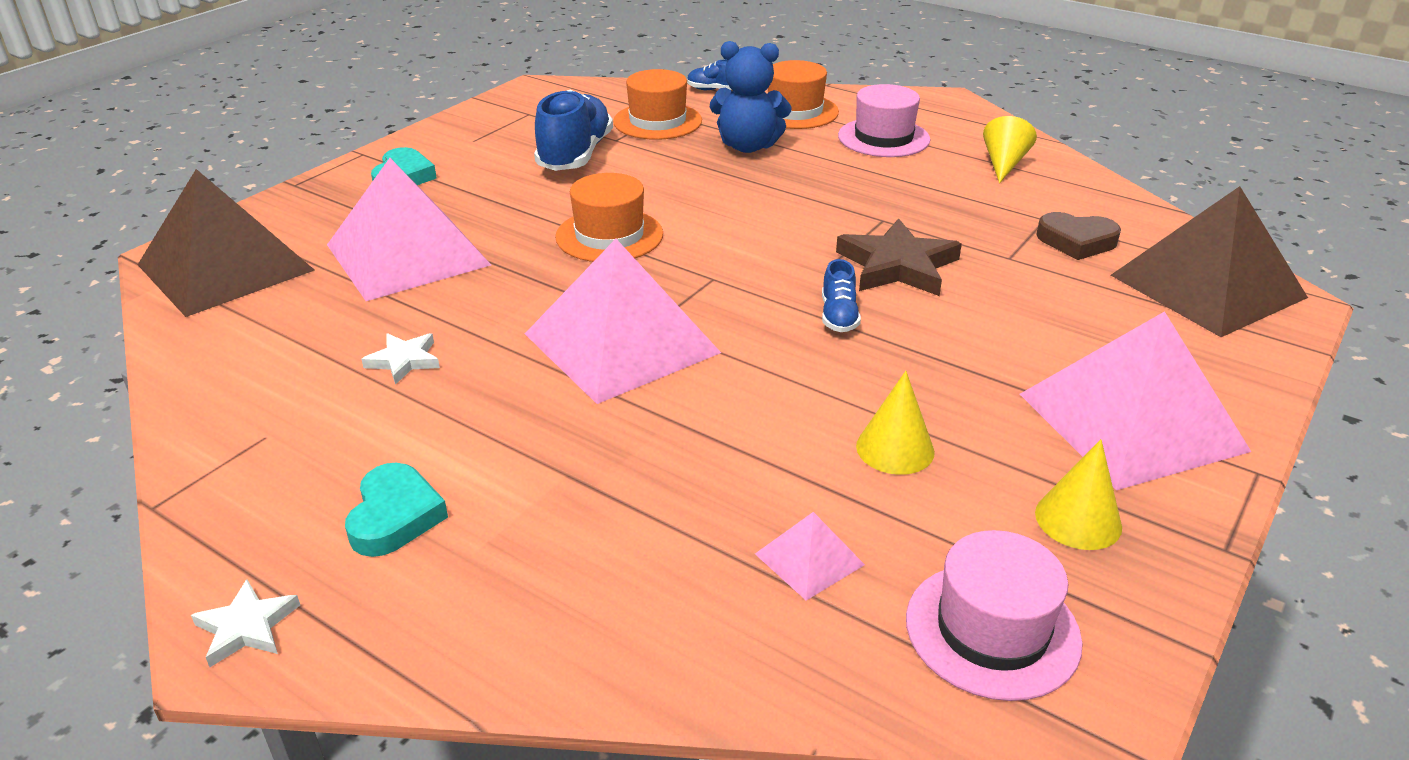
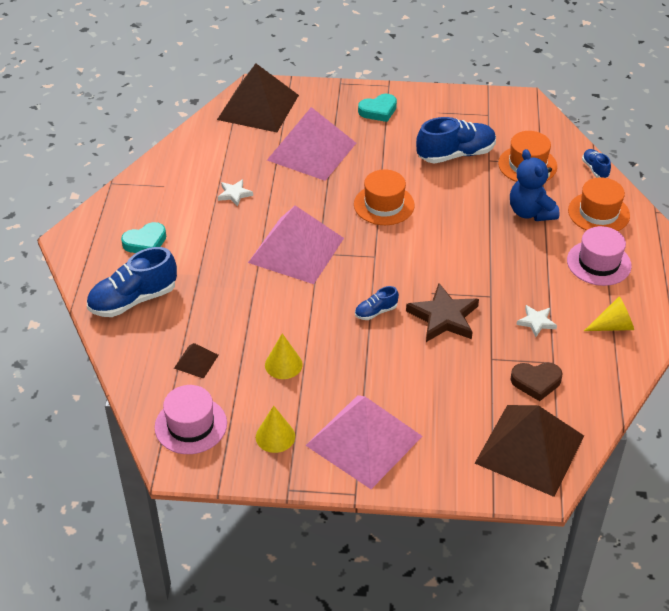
camera: 60 degrees right, 10 degrees up
(246, 627) = (75, 238): white star -> white star (536, 322)
(548, 595) = (133, 300): none -> blue shoe
(809, 559) = (196, 361): pink pyramid -> brown pyramid
(1076, 241) = (536, 382): brown heart -> brown heart turned 75 degrees counterclockwise

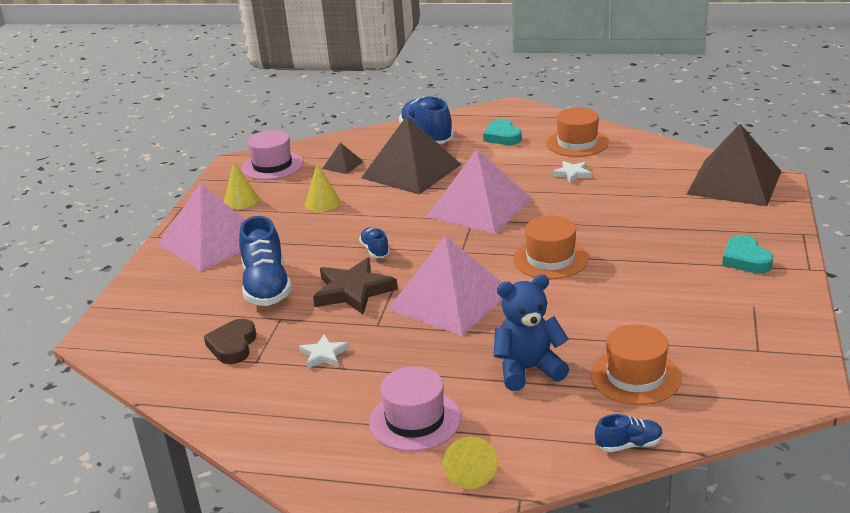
camera: 100 degrees right, 15 degrees down
(311, 151) = (651, 215): pink pyramid -> pink pyramid (450, 299)
(456, 154) = (655, 315): blue shoe -> blue shoe (266, 286)
(530, 449) = (147, 333): brown pyramid -> brown pyramid (411, 171)
(598, 213) = (522, 434): orange hat -> orange hat (577, 143)
(613, 326) = (294, 417): yellow cone -> yellow cone (469, 470)

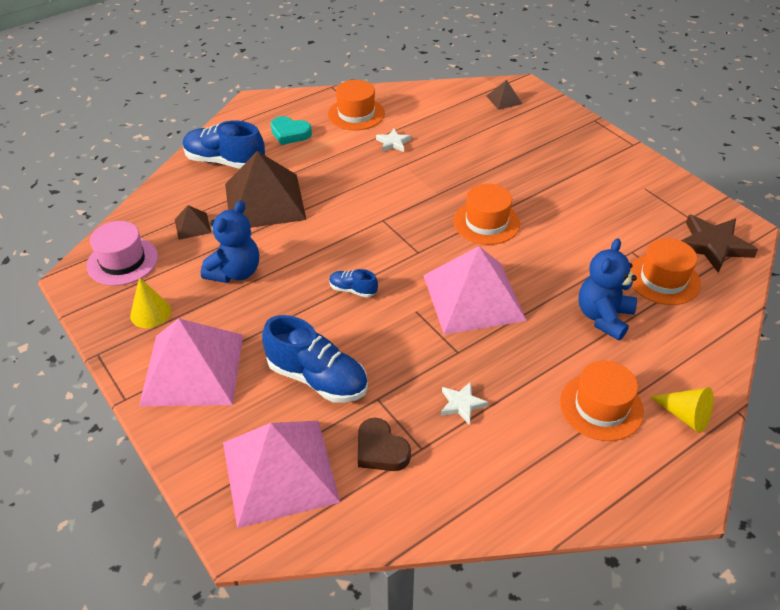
camera: 50 degrees left, 15 degrees up
(322, 203) = (235, 272): yellow cone -> blue teddy bear
(353, 291) = (394, 336): brown star -> brown star (713, 245)
(415, 420) = (601, 407): pink hat -> orange hat
(479, 207) = (372, 206): pink pyramid -> pink pyramid (280, 471)
(629, 445) = (729, 329): blue shoe -> none
(734, 182) = (504, 99): brown pyramid -> brown pyramid, size x0.43
(745, 259) = (594, 156): turquoise heart -> none

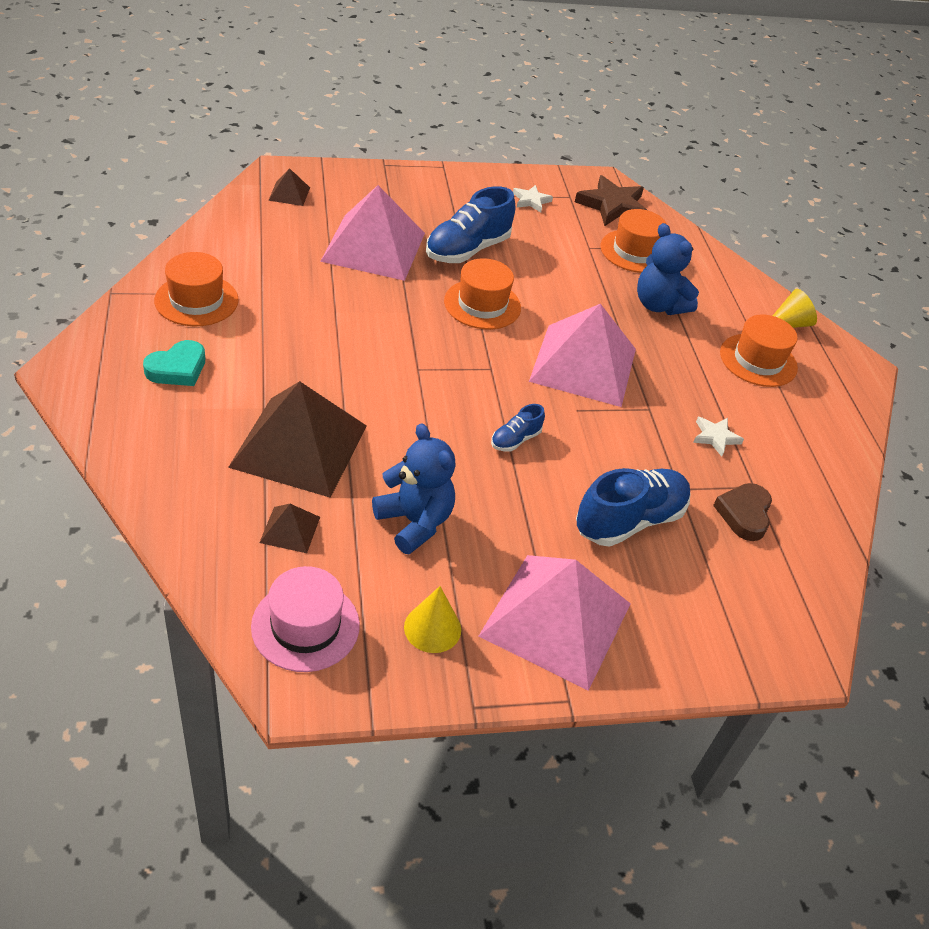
camera: 70 degrees left, 0 degrees up
(225, 161) = (177, 449): blue shoe -> blue shoe (467, 250)
(280, 471) = (739, 598): pink pyramid -> pink pyramid (374, 246)
(380, 450) = (744, 514): brown heart -> brown heart turned 120 degrees clockwise
(393, 143) = (286, 300): white star -> white star (531, 201)

